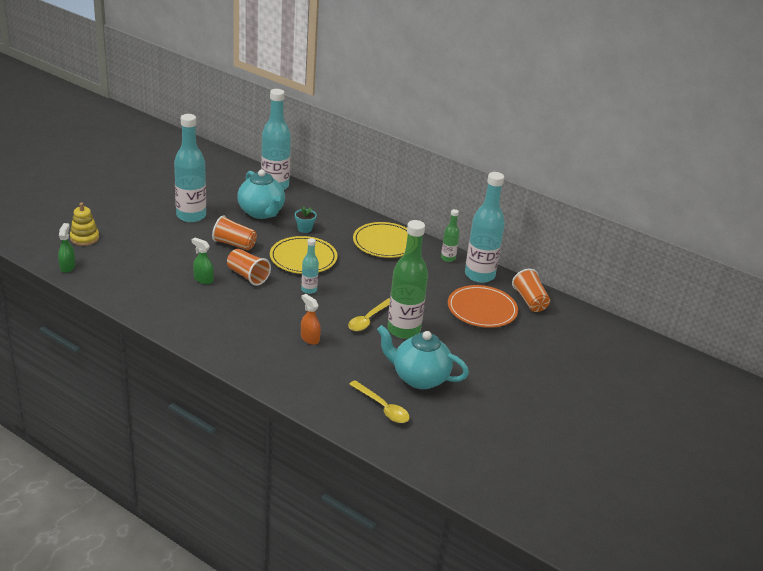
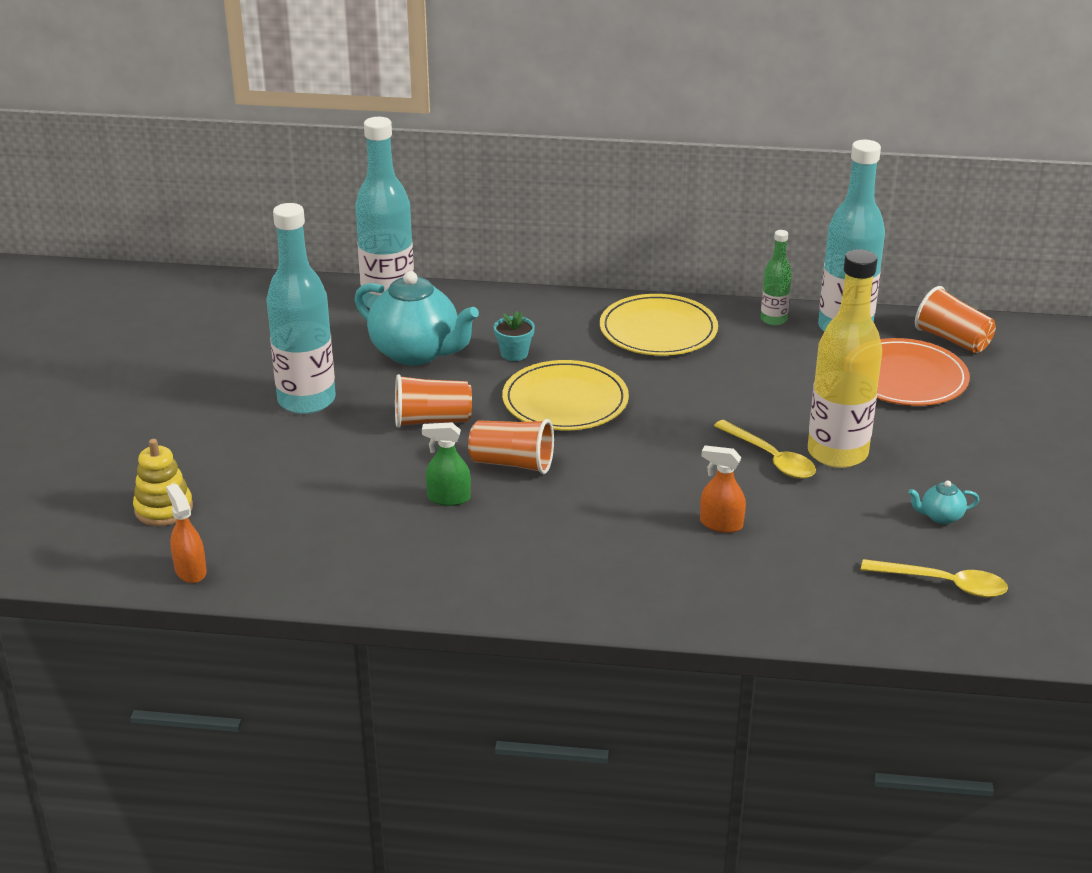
camera: 25 degrees left, 0 degrees up
(67, 267) = (190, 571): green spray bottle -> orange spray bottle
(309, 290) = (631, 448): turquoise bottle -> none
(368, 319) = (770, 458): yellow spoon -> yellow spoon turned 45 degrees counterclockwise
(403, 330) = (837, 453): green bottle -> yellow bottle
(419, 378) = (940, 517): turquoise teapot -> turquoise teapot, size x0.42

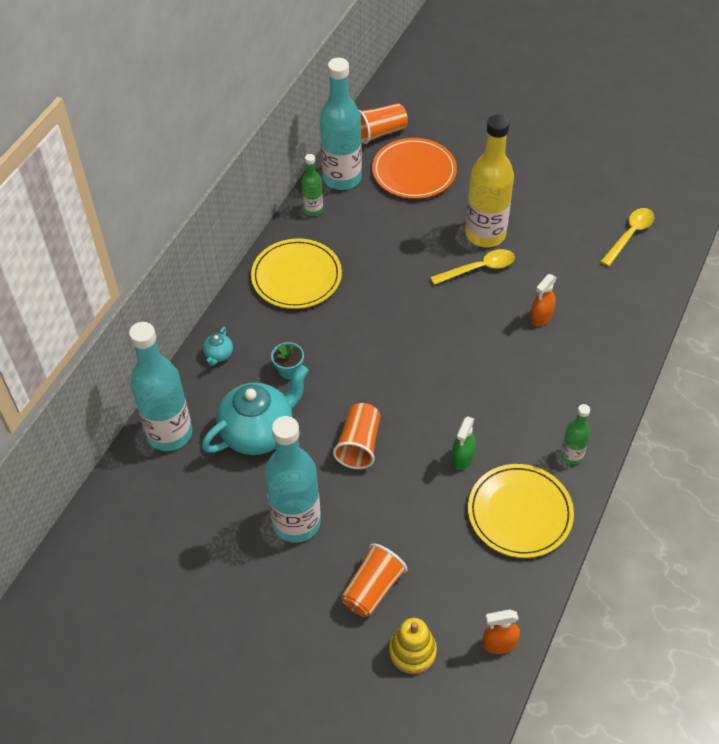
camera: 70 degrees left, 20 degrees up
(495, 587) = (571, 455): none -> green bottle
(512, 464) = (434, 409): orange cup -> orange cup (372, 589)
(565, 401) = (366, 357): yellow plate -> yellow plate (520, 513)
(940, 517) = (566, 212): turquoise teapot -> turquoise teapot (219, 355)

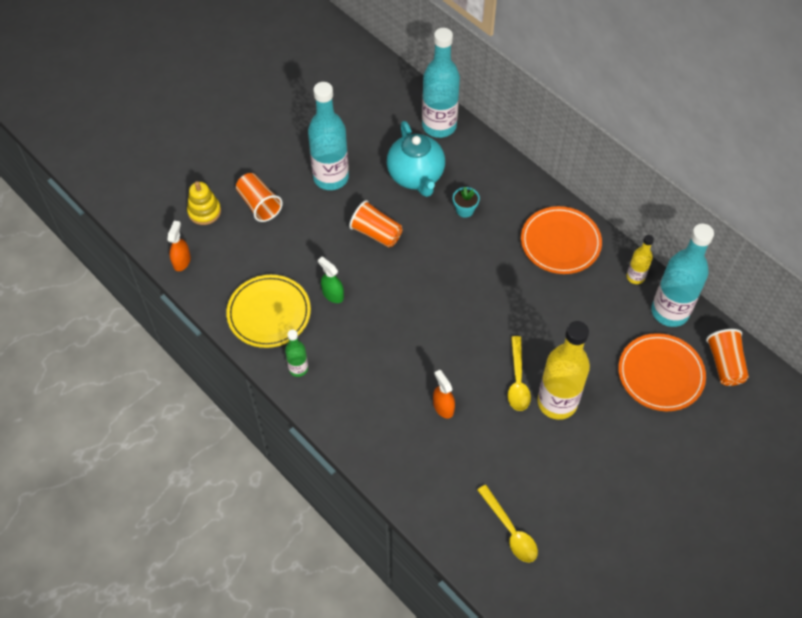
camera: 110 degrees right, 5 degrees up
(219, 355) = (498, 171): turquoise teapot -> none
(296, 276) = (560, 242): yellow plate -> orange plate
(313, 210) = (635, 277): green bottle -> yellow bottle

